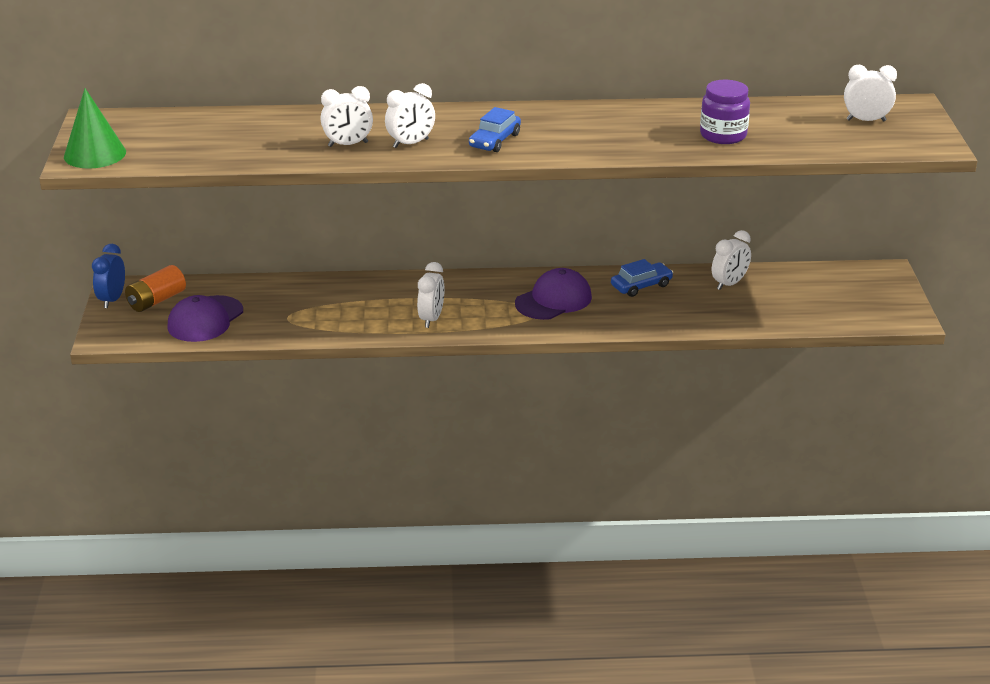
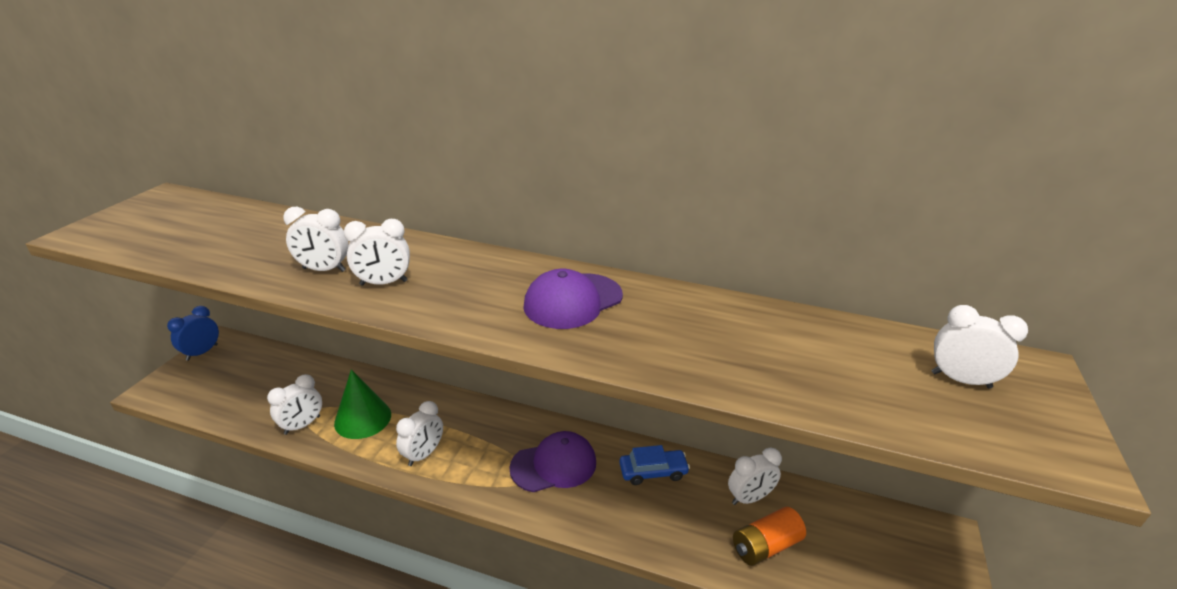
camera: 20 degrees right, 0 degrees up
(95, 154) = (106, 229): green cone -> green cone (363, 418)
(156, 300) = (230, 363): orange battery -> orange battery (765, 546)
(205, 319) = (243, 395): purple cap -> purple cap (573, 301)
(294, 326) = (302, 425): none -> white clock
(494, 140) = (471, 300): blue car -> none
(723, 135) = (746, 358): purple jar -> none

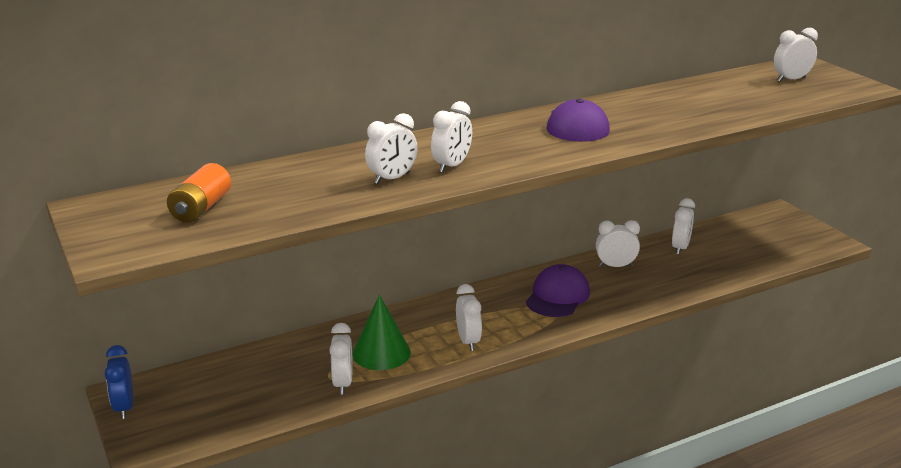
camera: 45 degrees left, 5 degrees down
(653, 472) = (615, 266): blue car -> white clock
(765, 546) = (720, 262): orange battery -> orange battery (201, 208)

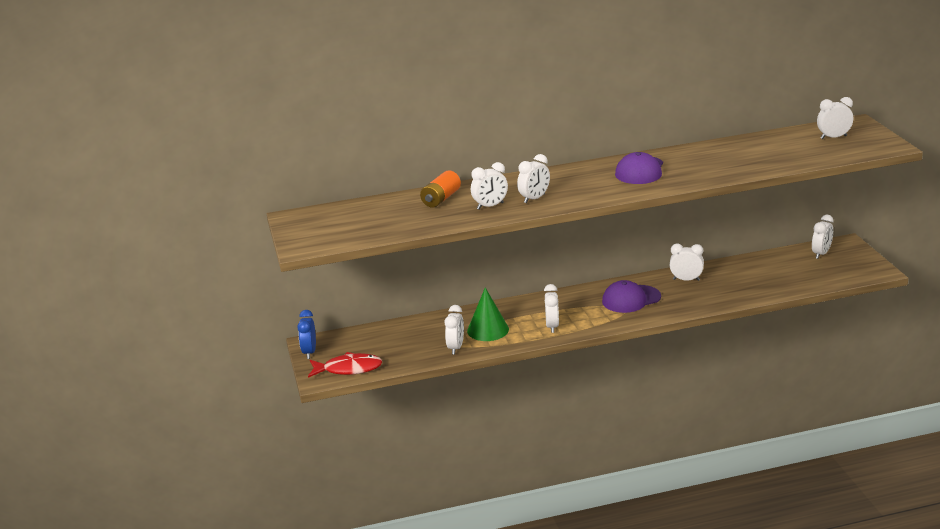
camera: 15 degrees right, 0 degrees up
(189, 431) = (349, 369): none -> red fish
(201, 208) = (361, 221): orange battery -> orange battery (441, 199)
(557, 296) = (631, 299): purple cap -> purple cap turned 150 degrees counterclockwise
(680, 248) = (745, 268): white clock -> white clock (821, 254)

